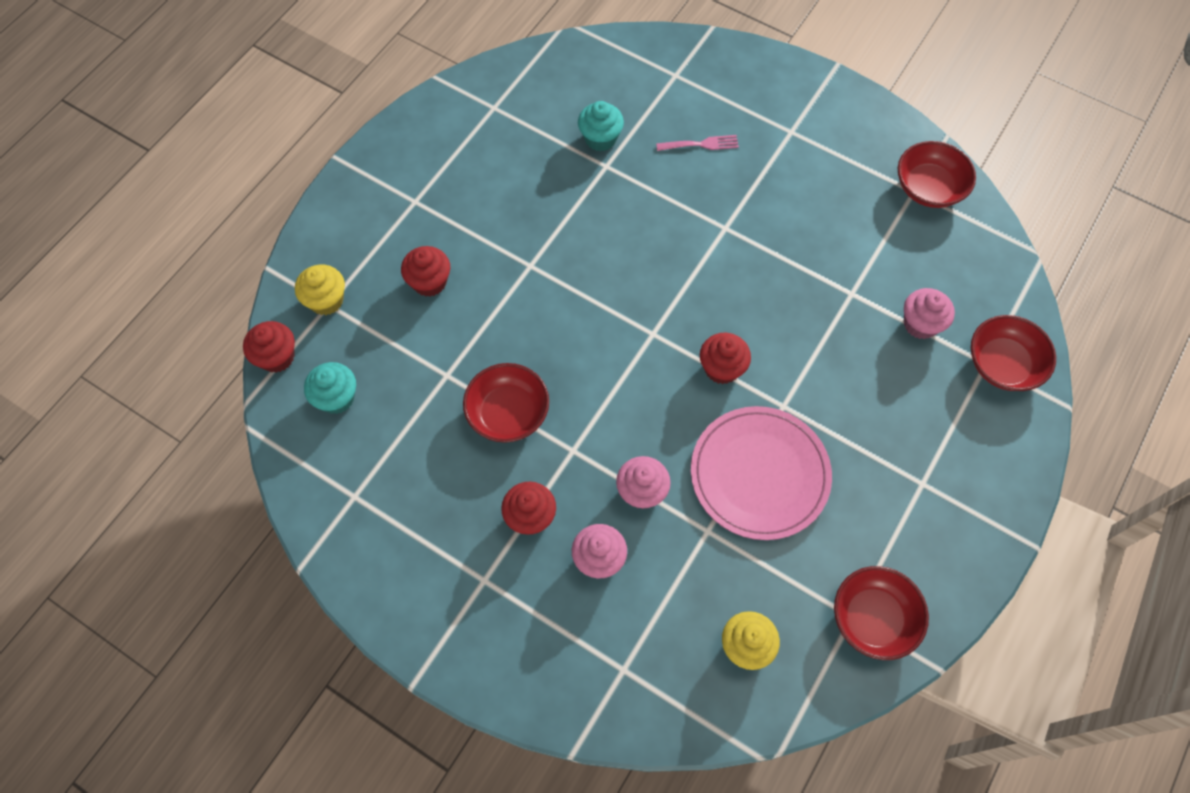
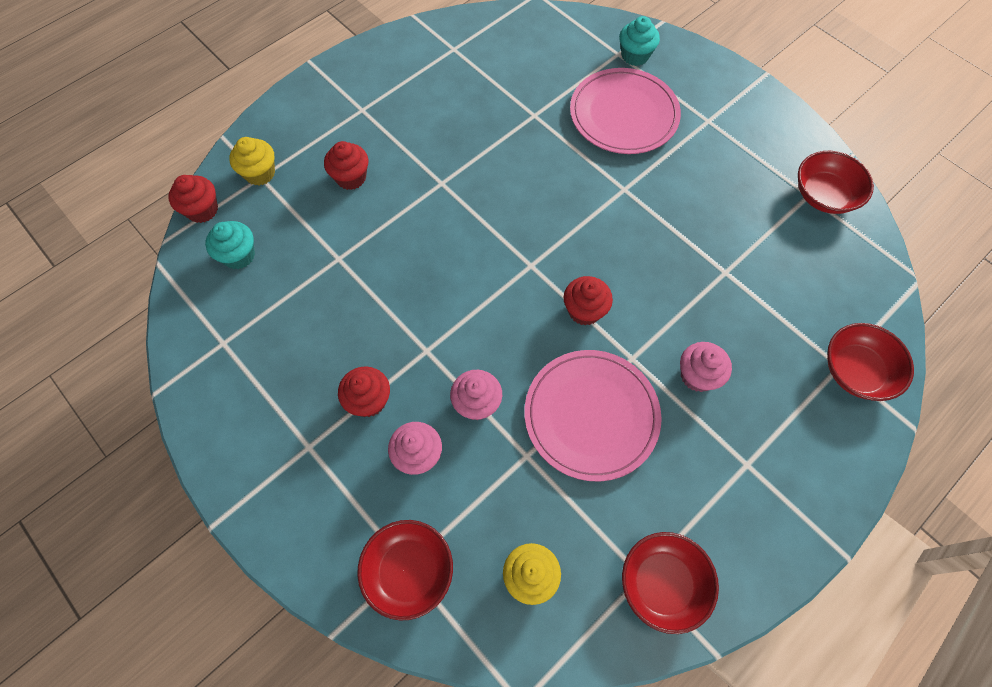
camera: 15 degrees right, 0 degrees up
(508, 413) = (380, 304): red bowl -> red bowl (409, 571)
(600, 138) = (536, 92): turquoise cupcake -> turquoise cupcake (635, 56)
(701, 144) = (623, 114): pink fork -> pink plate
(920, 324) = (784, 315): pink cupcake -> pink cupcake (697, 376)

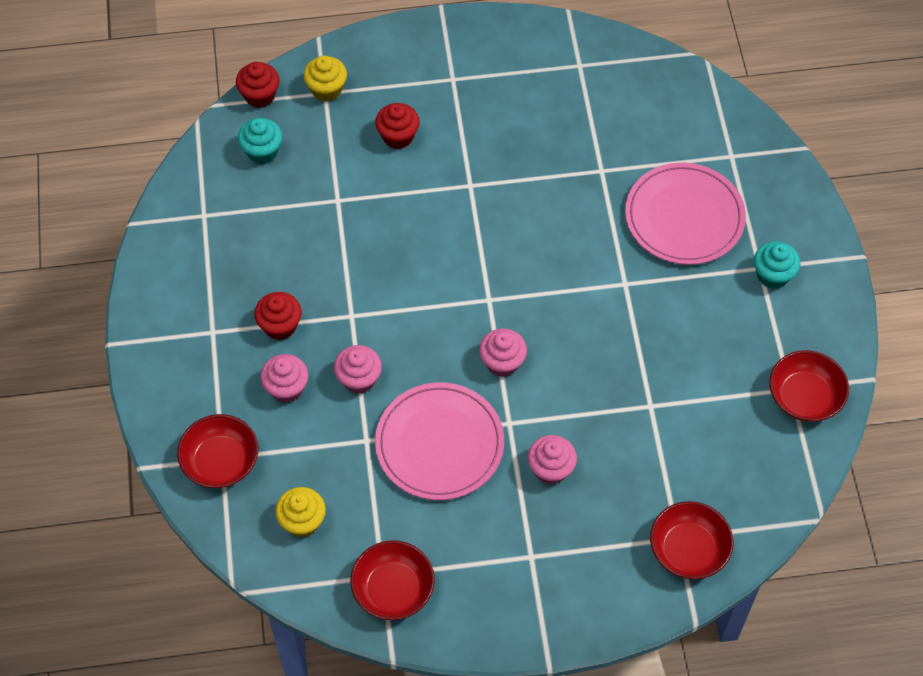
camera: 35 degrees right, 5 degrees down
(584, 310) = (502, 362): red cupcake -> pink cupcake
(635, 56) = (745, 167): turquoise cupcake -> turquoise cupcake (772, 275)

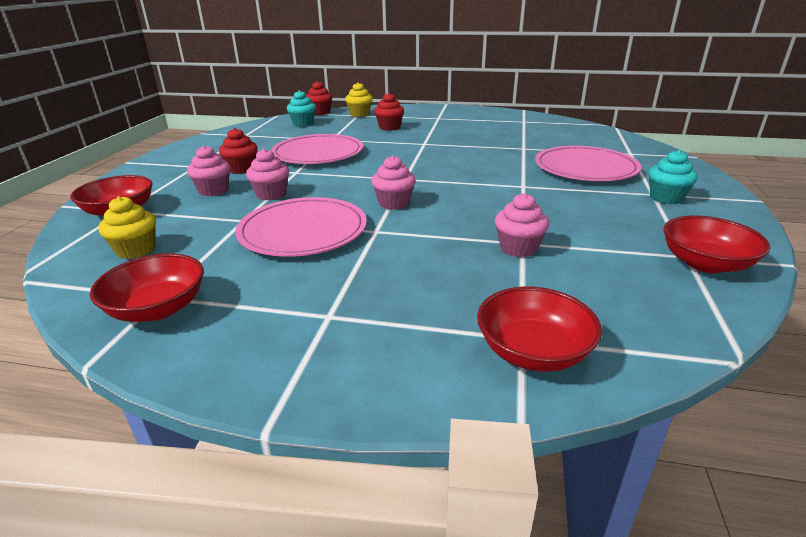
camera: 20 degrees right, 30 degrees down
(347, 254) = (318, 153): none -> pink plate
(551, 469) = (396, 261): pink cupcake -> pink cupcake (518, 248)

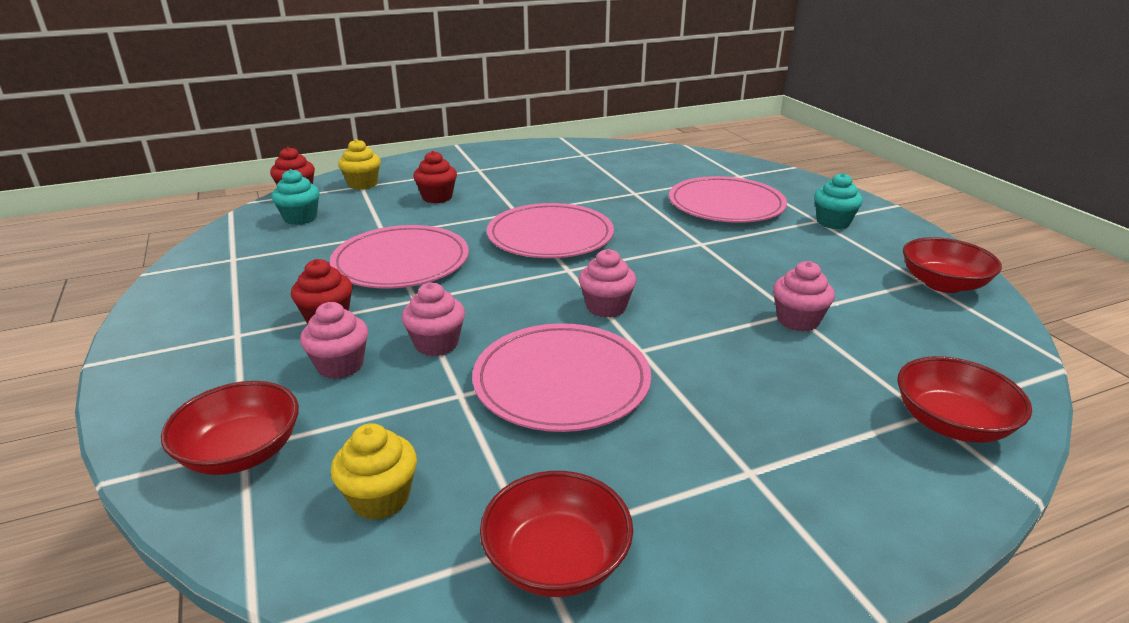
camera: 35 degrees left, 0 degrees up
(423, 159) = (550, 236): none -> pink plate

